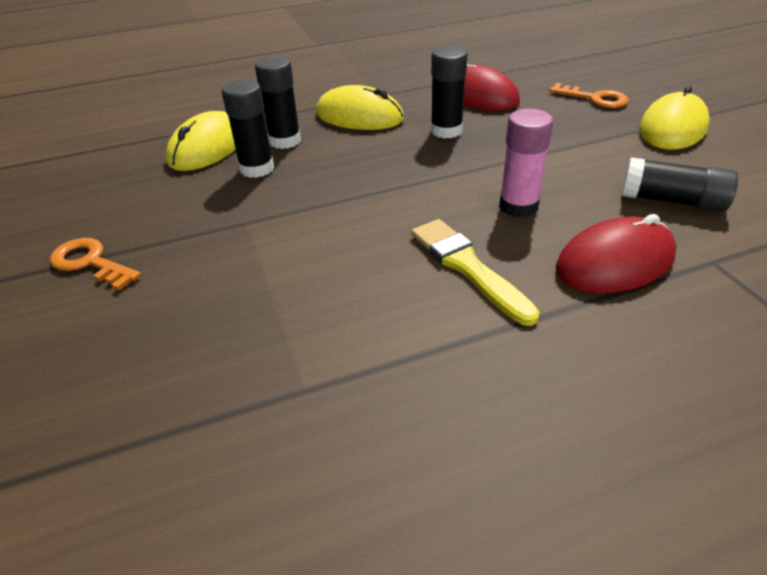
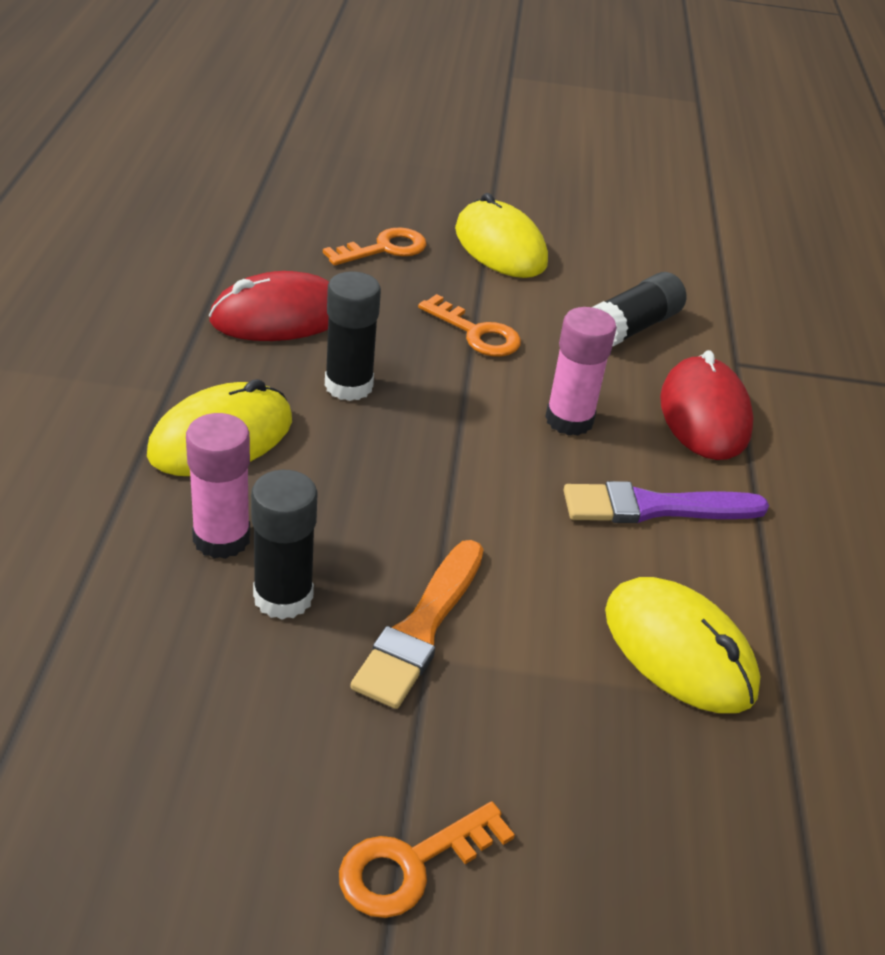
camera: 70 degrees left, 0 degrees up
(207, 147) = (151, 632): yellow mouse -> yellow mouse (679, 650)
(265, 213) = (421, 628): none -> orange brush
(285, 141) = (221, 538): black glue stick -> pink glue stick
(468, 267) = (655, 507): yellow brush -> purple brush
(559, 149) = (476, 333): none -> orange key

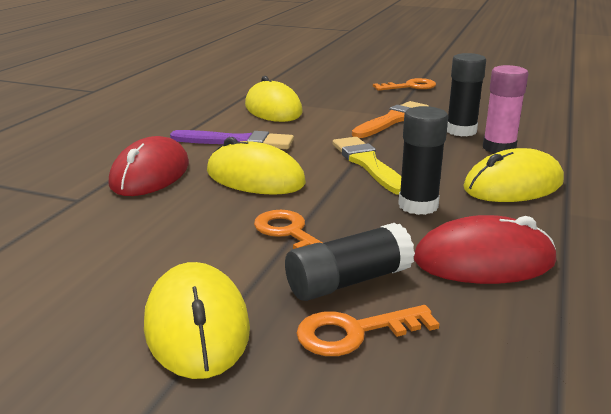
camera: 160 degrees left, 15 degrees down
(430, 467) = (368, 164): none -> yellow brush
(569, 420) = (255, 177): pink glue stick -> yellow mouse
(631, 328) = (136, 228): black glue stick -> black glue stick (348, 281)

